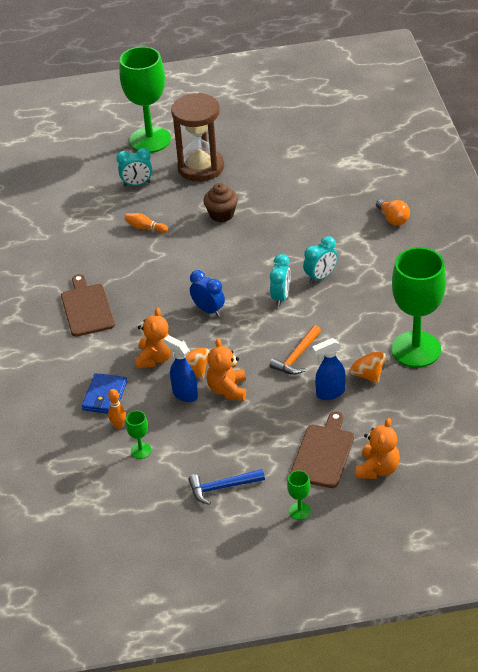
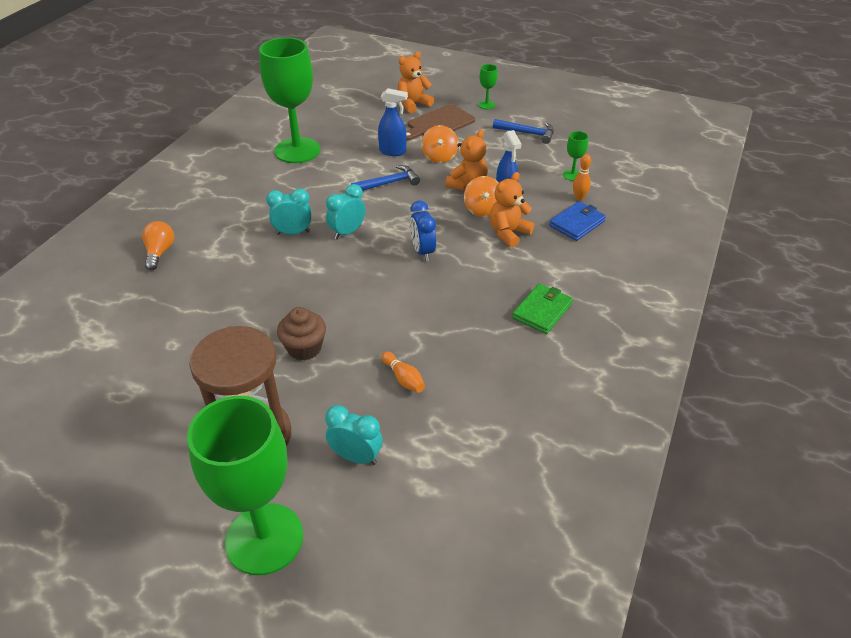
camera: 150 degrees left, 0 degrees up
(87, 308) = (542, 311): brown cutting board -> green wallet
(297, 356) = (388, 183): orange hammer -> blue hammer
(367, 374) = (352, 151): orange spinning top -> orange spinning top (439, 157)

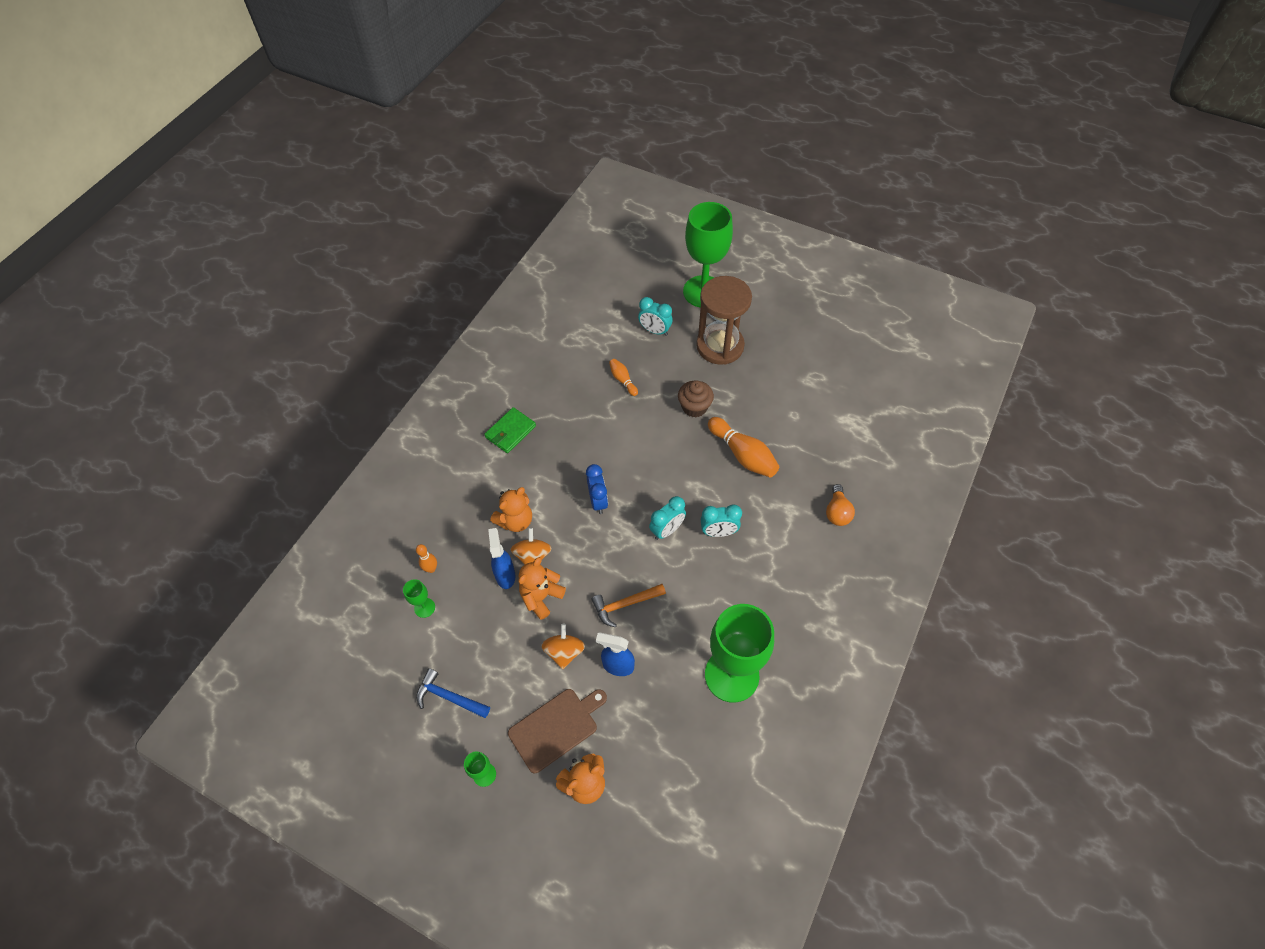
camera: 175 degrees left, 15 degrees up
(251, 299) = (743, 455): none -> orange bowling pin
(388, 183) = (625, 604): blue hammer -> orange hammer
(577, 223) = (447, 531): blue wallet -> none

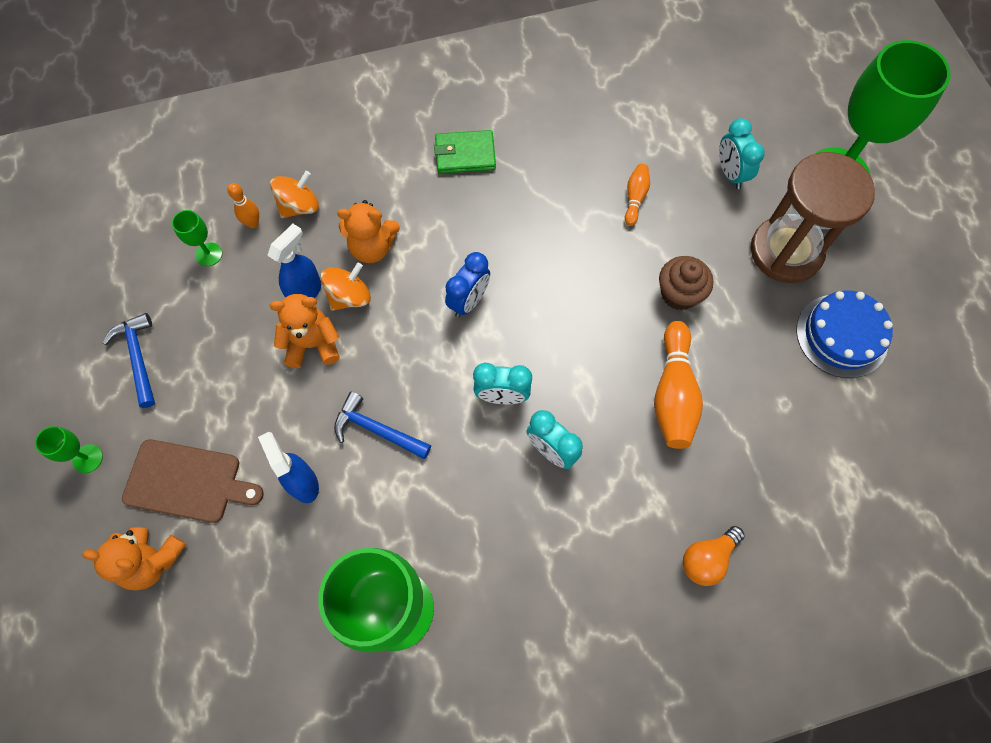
camera: 45 degrees right, 10 degrees up
(564, 652) = (273, 418): orange spinning top -> orange spinning top (299, 206)
(625, 604) = (377, 430): orange hammer -> blue hammer
(784, 363) = (841, 335): none -> blue cake

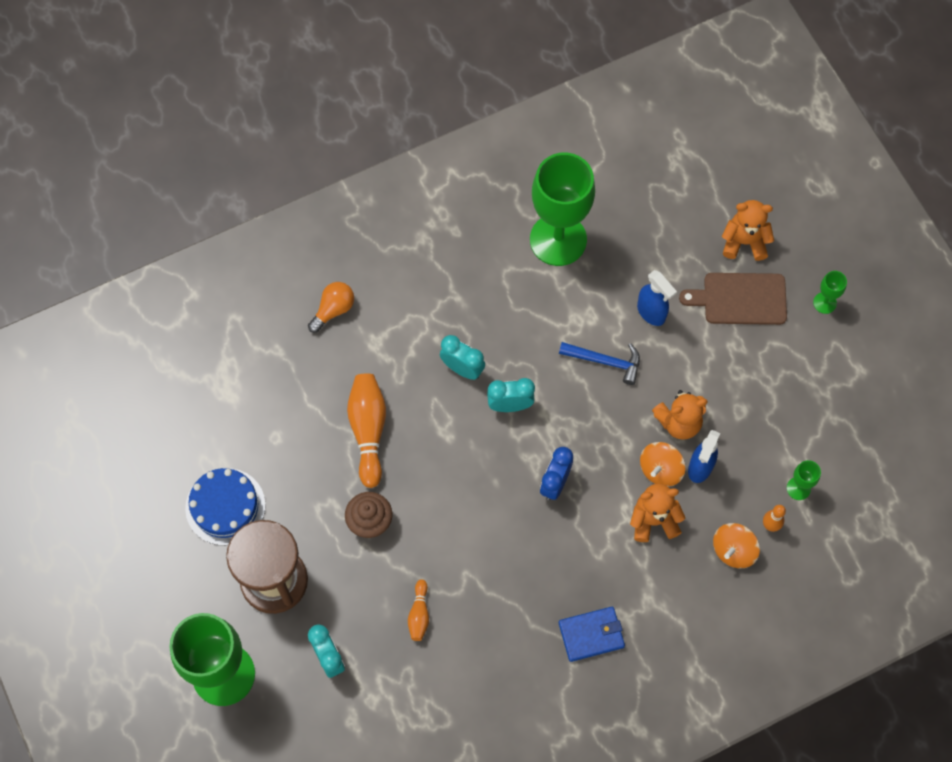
camera: 170 degrees right, 0 degrees up
(138, 357) = (820, 387): blue hammer -> none
(465, 154) = (591, 635): green wallet -> blue wallet

